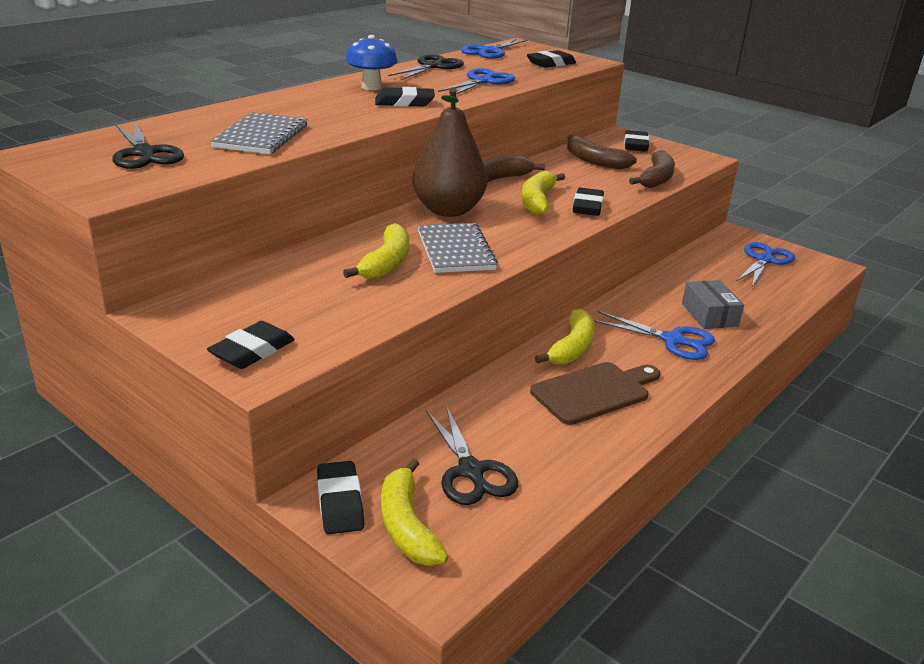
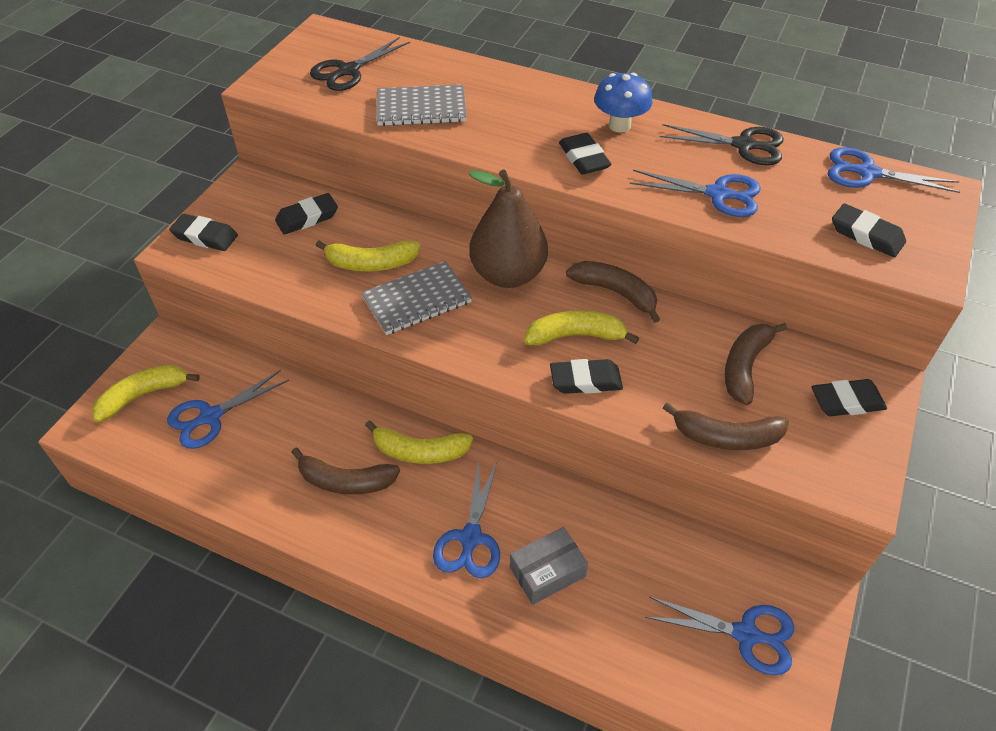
camera: 75 degrees right, 20 degrees up
(340, 502) = (163, 354): black eraser -> black eraser (307, 218)
(471, 471) = (211, 416): black scissors -> blue scissors
(594, 392) = (345, 481): brown cutting board -> brown banana

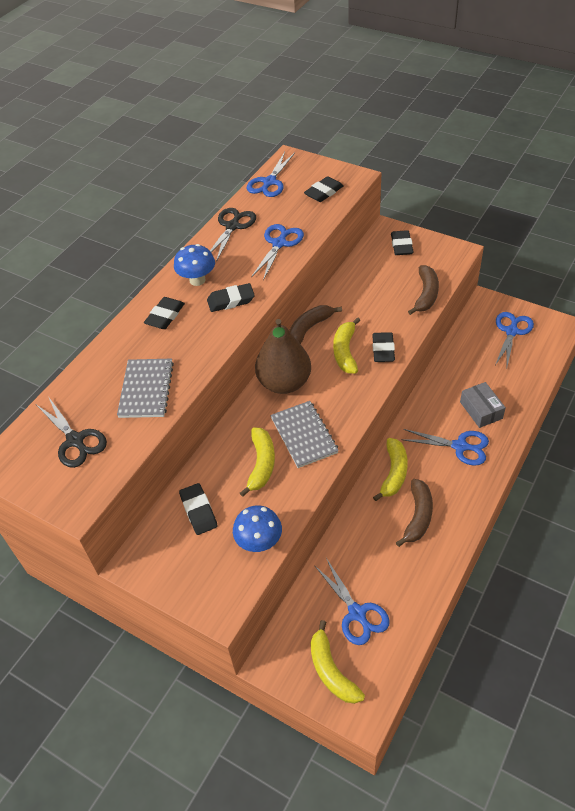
camera: 80 degrees left, 0 degrees up
(205, 236) = (208, 589): black eraser -> black eraser (165, 316)
(258, 271) = (259, 542): none -> blue mushroom
(745, 366) = (375, 280): brown banana -> none

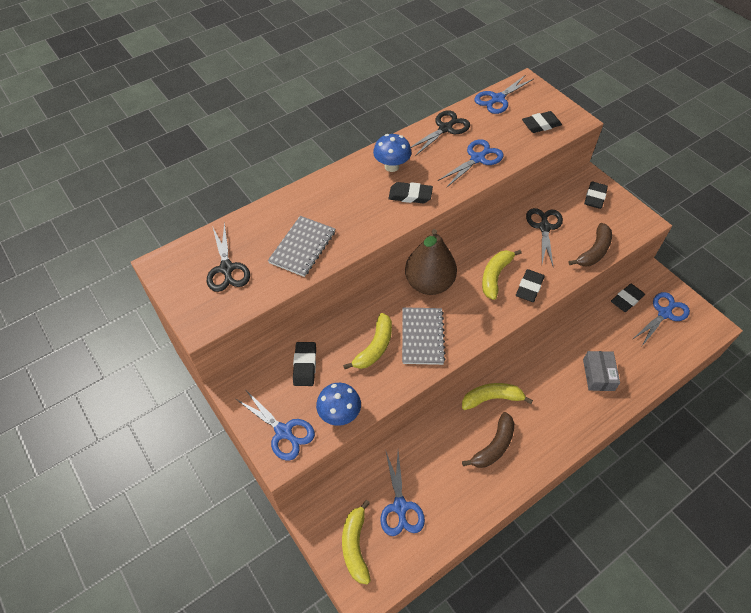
camera: 20 degrees right, 5 degrees up
(165, 316) = (349, 188): black eraser -> black eraser (626, 299)
(309, 329) = (474, 243): brown banana -> none
(369, 290) = (544, 227): none -> black scissors
(393, 473) = (492, 398): yellow banana -> yellow banana turned 135 degrees counterclockwise
(460, 446) = (562, 400): blue scissors -> blue scissors (283, 432)

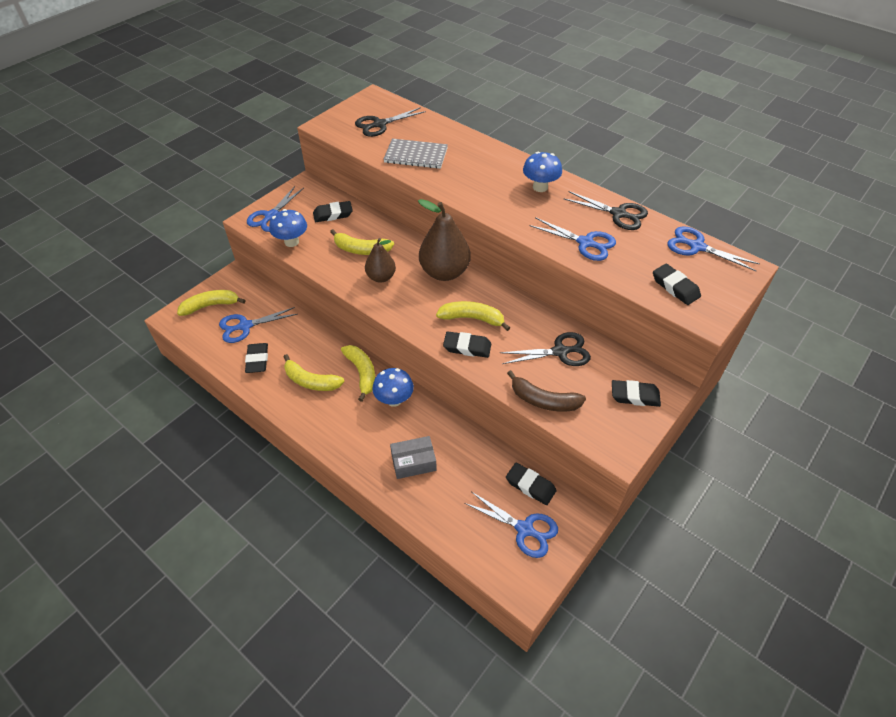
camera: 75 degrees right, 5 degrees down
(410, 195) = (506, 205): black eraser -> black eraser (257, 360)
(422, 337) = (381, 277): grey notebook -> brown pear
(493, 446) = (311, 381): brown banana -> yellow banana
(528, 377) = (394, 400): none -> blue mushroom

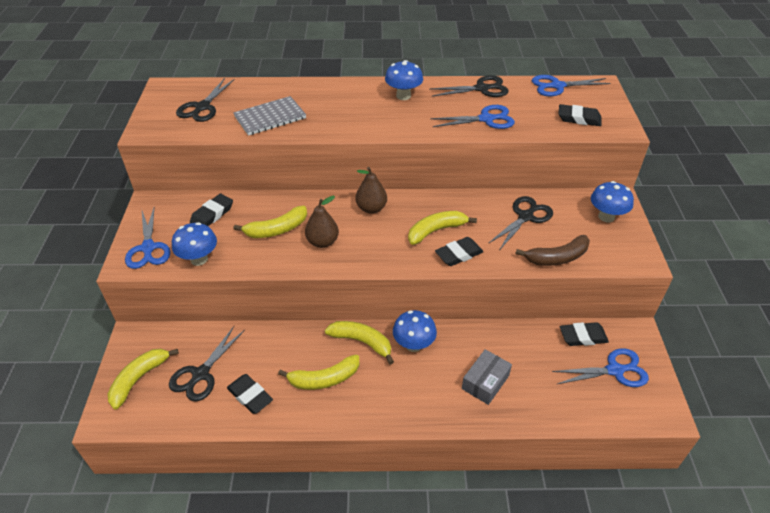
camera: 40 degrees left, 5 degrees down
(245, 326) = (201, 374): blue scissors -> black scissors
(444, 272) = (371, 208): brown pear -> brown pear, size x0.59
(634, 396) = (606, 217): black eraser -> blue mushroom

